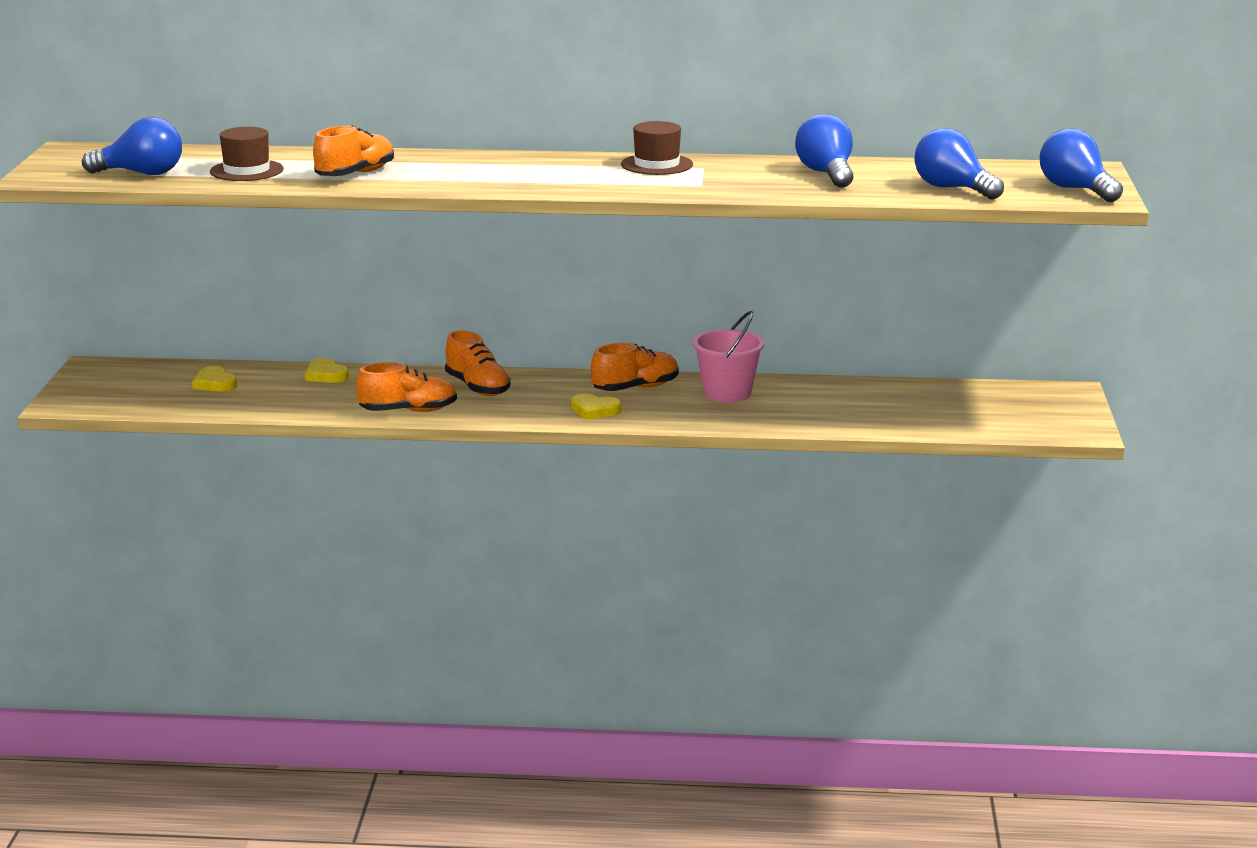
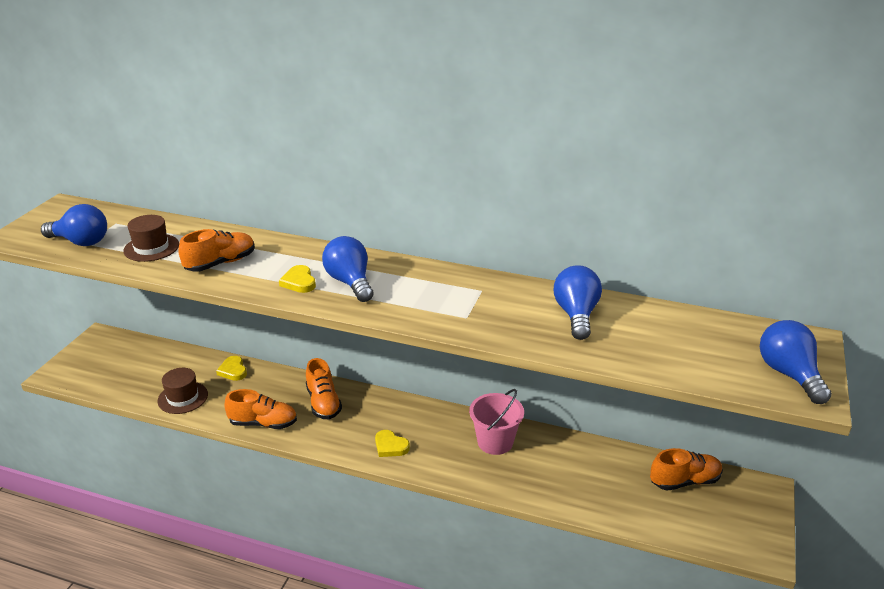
camera: 15 degrees right, 10 degrees up
(215, 383) = (159, 368): yellow heart -> yellow heart (299, 282)
(635, 388) = (431, 423): orange shoe -> orange shoe (684, 481)
(657, 164) = (447, 281): brown hat -> brown hat (183, 397)
(952, 189) = (676, 355): blue light bulb -> blue light bulb (350, 282)

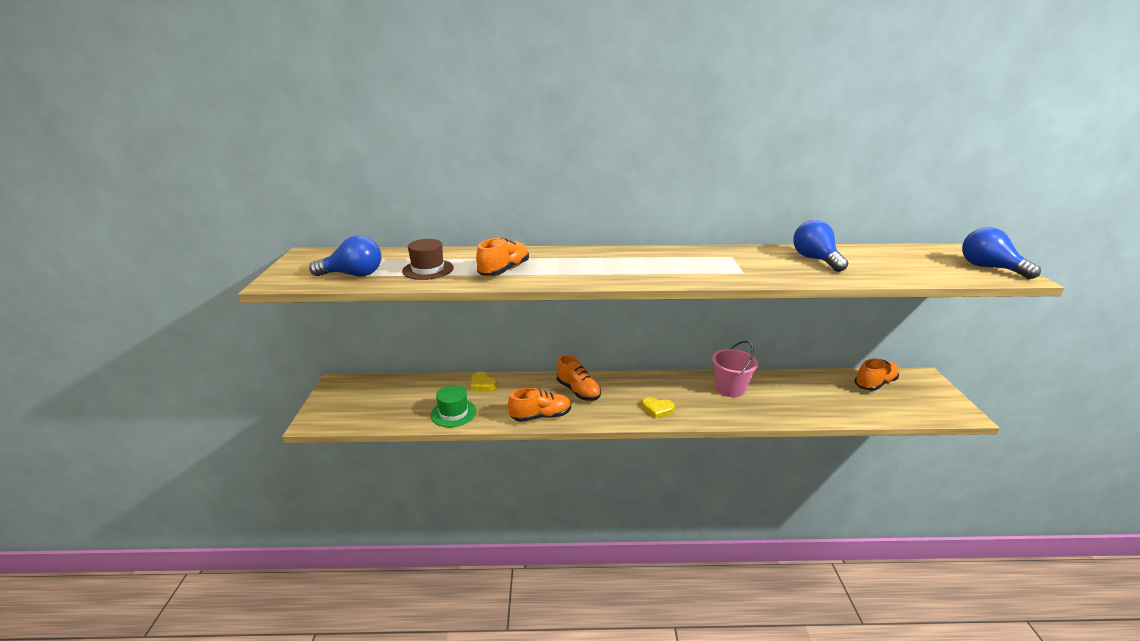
camera: 20 degrees left, 5 degrees down
(183, 397) = (453, 413): brown hat -> green hat
(299, 282) = (586, 272): yellow heart -> none
(350, 282) = (628, 266): blue light bulb -> none

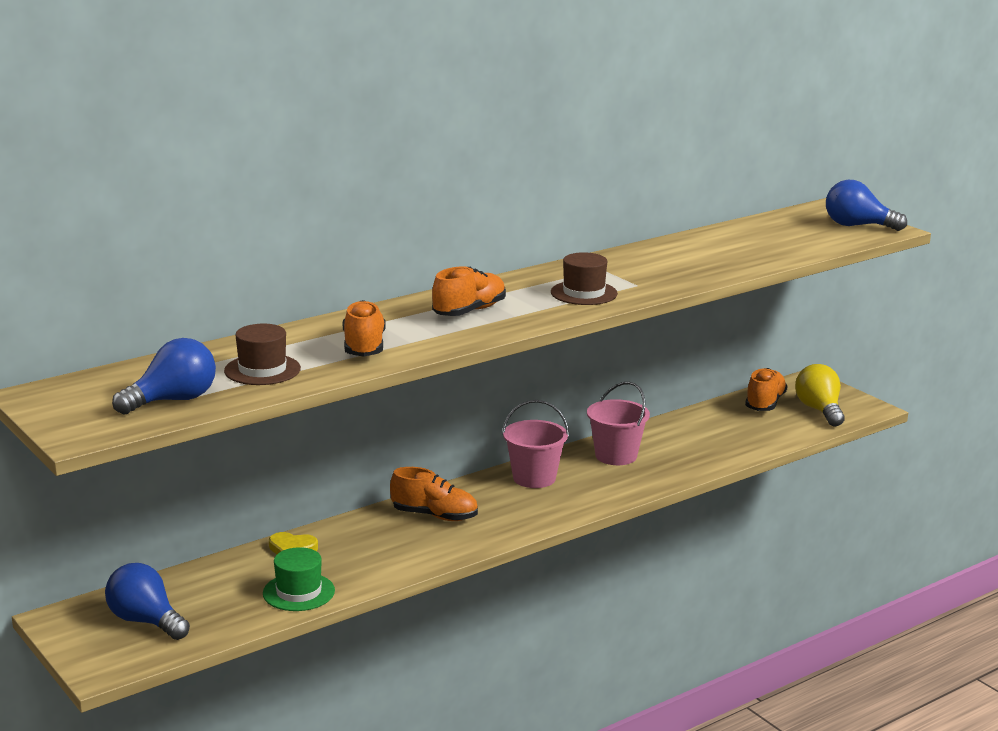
camera: 35 degrees left, 5 degrees down
(541, 416) = (421, 557): orange shoe -> orange shoe (469, 311)
(657, 409) = (555, 504): yellow heart -> none
(662, 386) = (534, 478): none -> pink bucket
(696, 269) = (584, 293): none -> brown hat
(815, 259) = (691, 253): blue light bulb -> blue light bulb (146, 621)
(917, 402) = (819, 410): none -> yellow light bulb

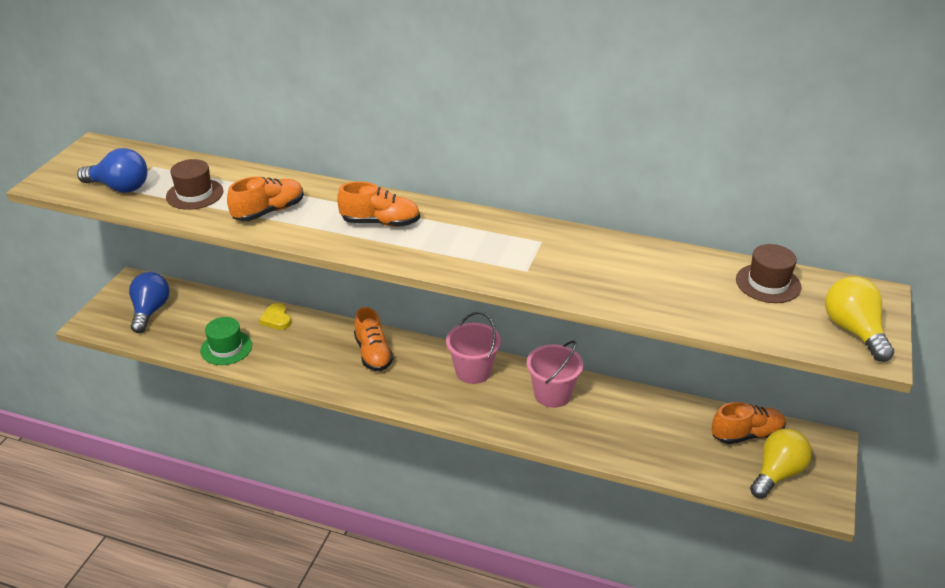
camera: 55 degrees right, 15 degrees up
(584, 293) = (477, 254): brown hat -> brown hat (768, 283)
(857, 226) = (853, 331): blue light bulb -> yellow light bulb

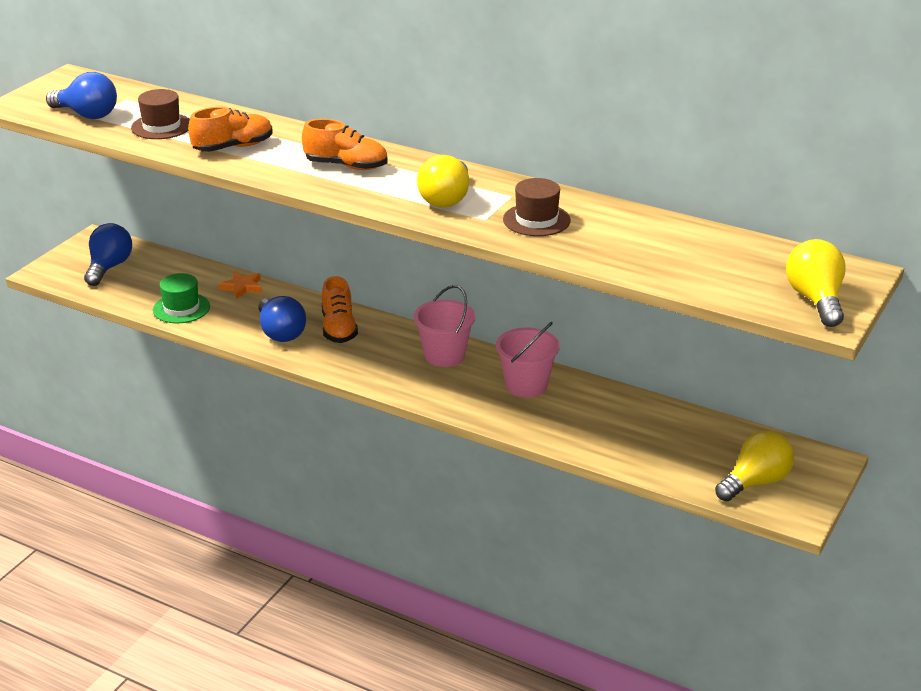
camera: 10 degrees right, 5 degrees down
(276, 319) = (242, 287): yellow heart -> orange star
(322, 364) = (280, 333): none -> blue light bulb
(484, 251) = (446, 199): none -> yellow light bulb
(746, 434) = (735, 444): orange shoe -> none
(768, 283) = (742, 252): brown hat -> brown hat (536, 220)

